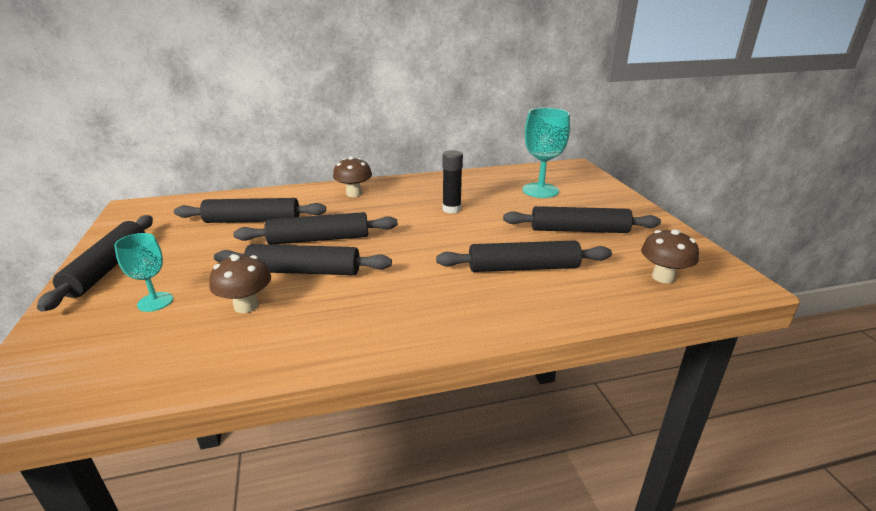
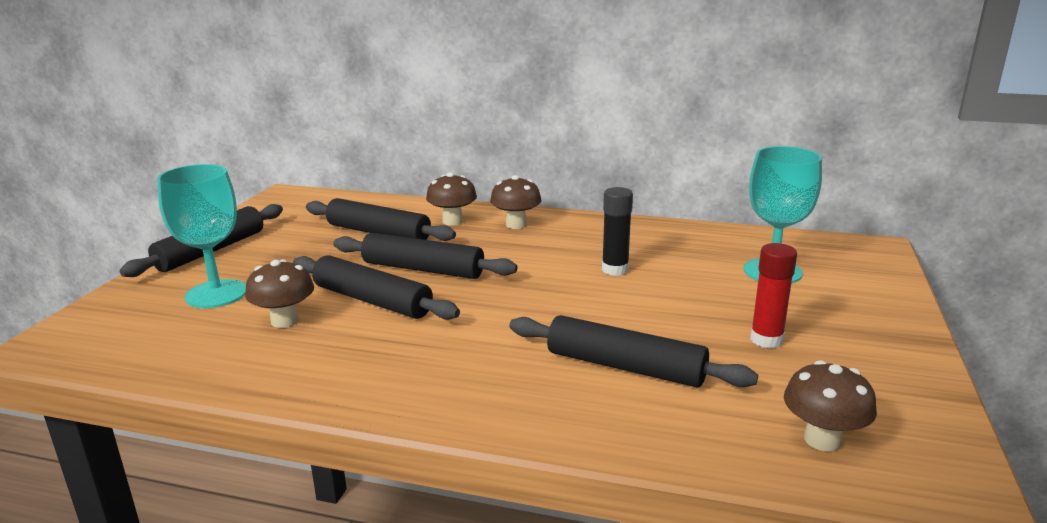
camera: 30 degrees right, 5 degrees down
(155, 302) = (216, 294): turquoise goblet -> turquoise goblet, size x1.67
(304, 200) = (452, 221): none -> brown mushroom
(579, 230) = (766, 340): black rolling pin -> red glue stick

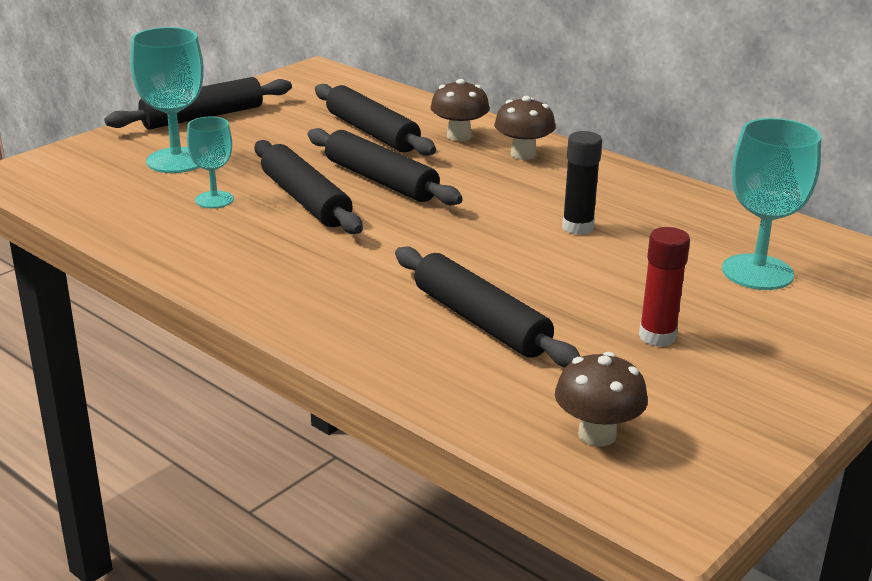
camera: 25 degrees right, 5 degrees up
(285, 321) = (214, 200): brown mushroom -> turquoise goblet

